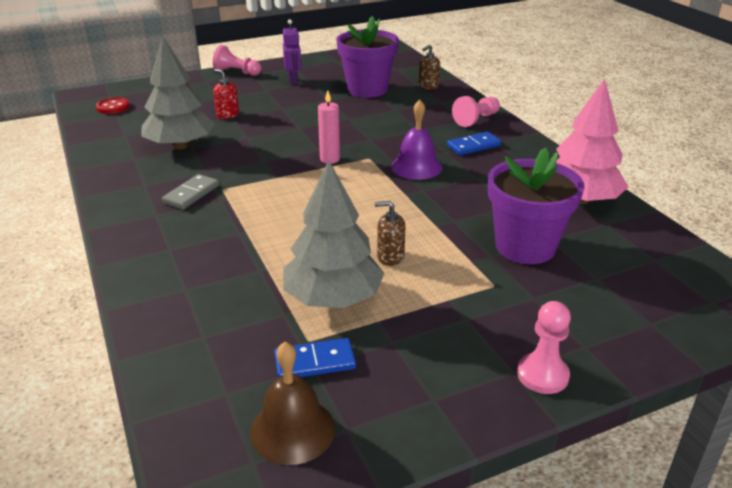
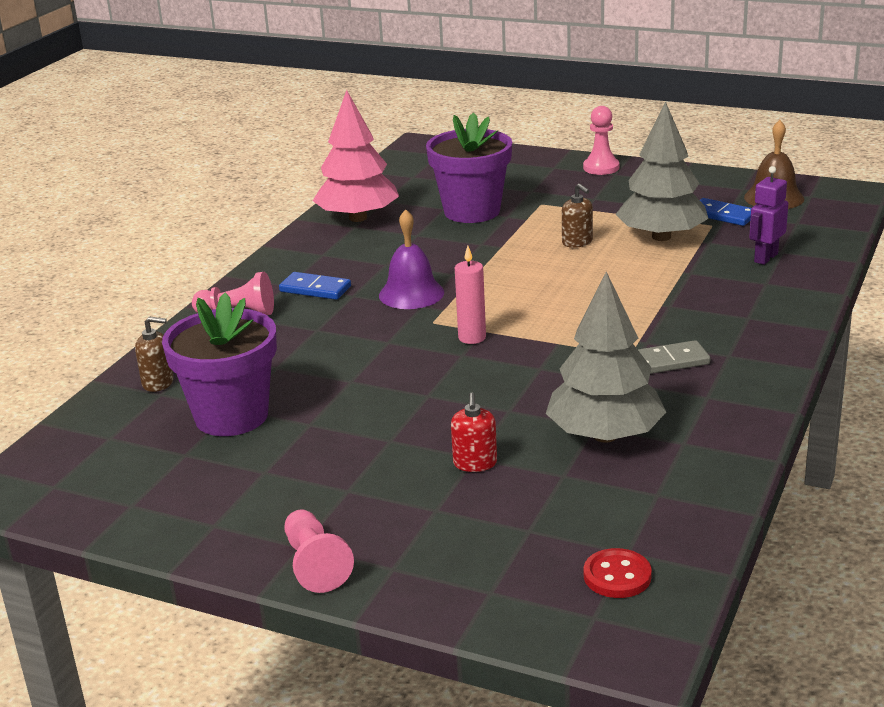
camera: 130 degrees left, 5 degrees down
(293, 81) = (279, 488): purple robot -> purple robot (765, 258)

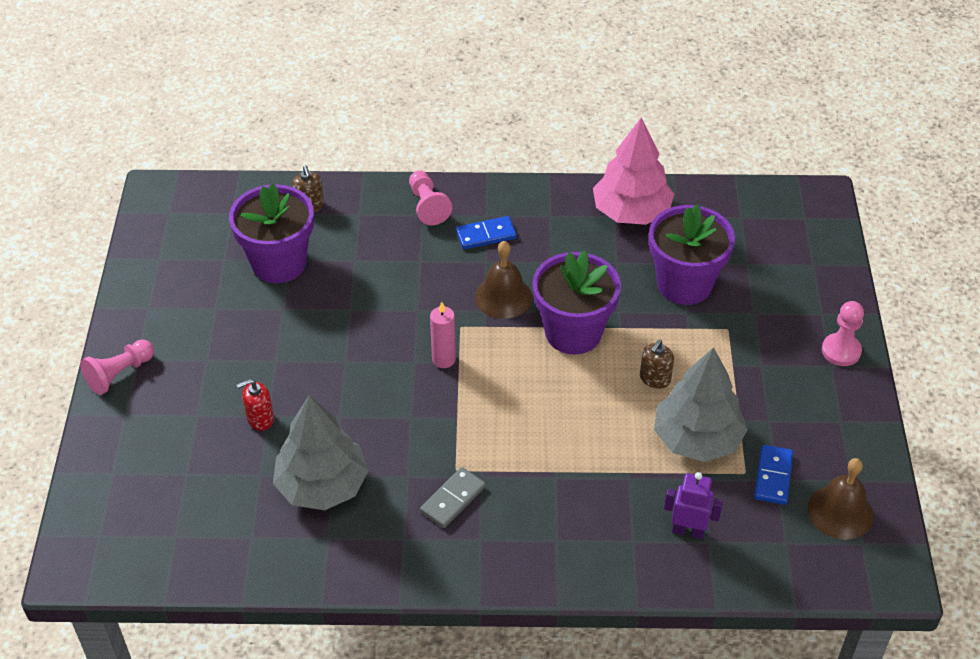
camera: 65 degrees right, 20 degrees up
(315, 289) = (486, 235): blue domino -> blue domino turned 75 degrees clockwise
(411, 294) = (503, 297): purple bell -> brown bell
(490, 268) = (573, 332): none -> purple flower pot
(617, 576) = (146, 537): red button -> none
(668, 361) = (453, 499): grey domino -> grey domino turned 75 degrees clockwise

